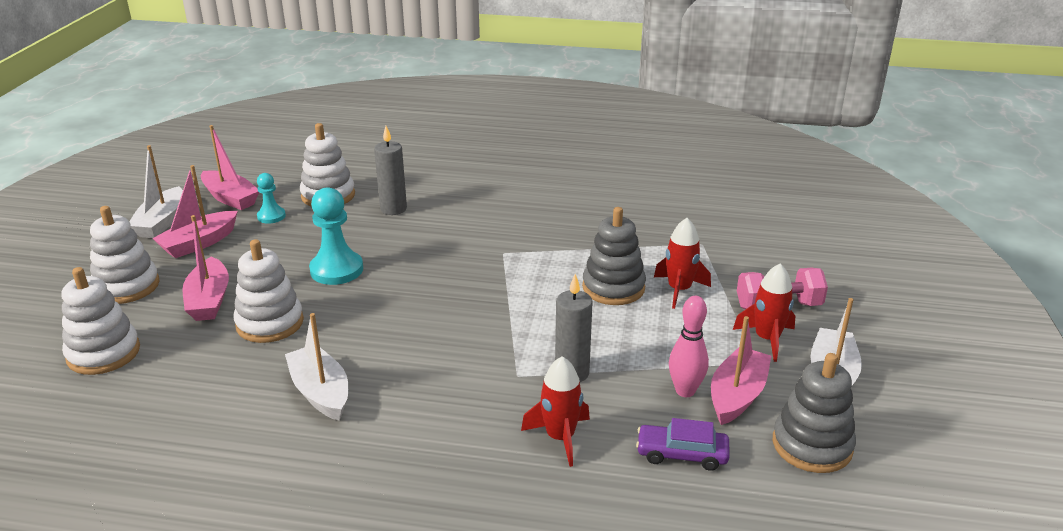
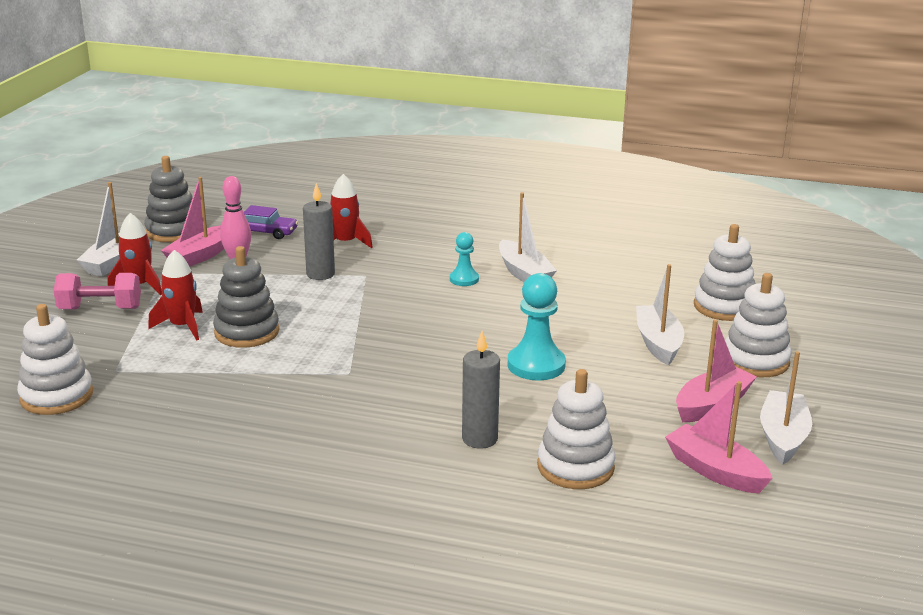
camera: 175 degrees left, 5 degrees down
(209, 300) = (658, 343): pink boat -> white boat
(270, 323) = (587, 321): white stacking toy -> white stacking toy (56, 396)
(271, 216) = (641, 437): turquoise pawn -> turquoise pawn (464, 279)

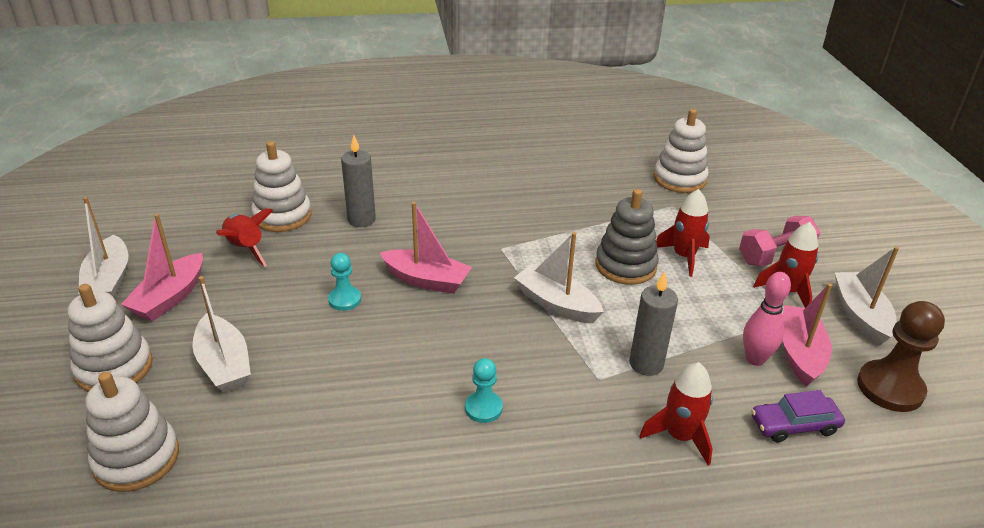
camera: 155 degrees right, 10 degrees up
(173, 231) = (890, 388): grey stacking toy -> brown pawn
(524, 273) = (416, 446): white boat -> white boat (556, 304)
(536, 365) = (345, 299): turquoise pawn -> turquoise pawn, size x0.58
(628, 436) = (245, 249): none -> red rocket
(715, 471) = (174, 237): pink boat -> pink boat (426, 280)

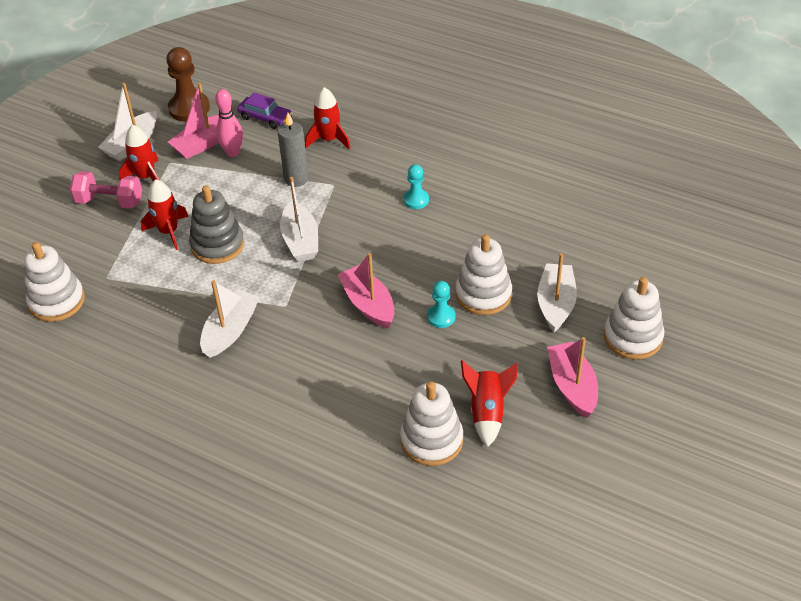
camera: 140 degrees left, 10 degrees up
(109, 280) = (617, 432): white boat -> white boat (230, 330)
(136, 458) = (634, 264): white stacking toy -> white stacking toy (483, 294)
(170, 297) = (572, 386): pink boat -> pink boat turned 75 degrees counterclockwise
(361, 219) = (366, 397): grey candle -> none

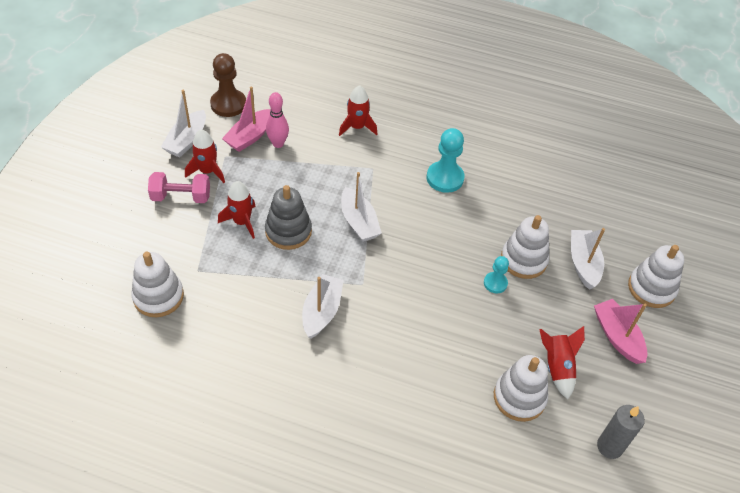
camera: 15 degrees left, 5 degrees up
(265, 118) = (297, 110): purple car -> none
(296, 179) = (339, 165): grey candle -> grey candle (609, 446)
(368, 304) = (432, 277): pink boat -> none
(416, 200) = (445, 178): turquoise pawn -> turquoise pawn, size x1.73

